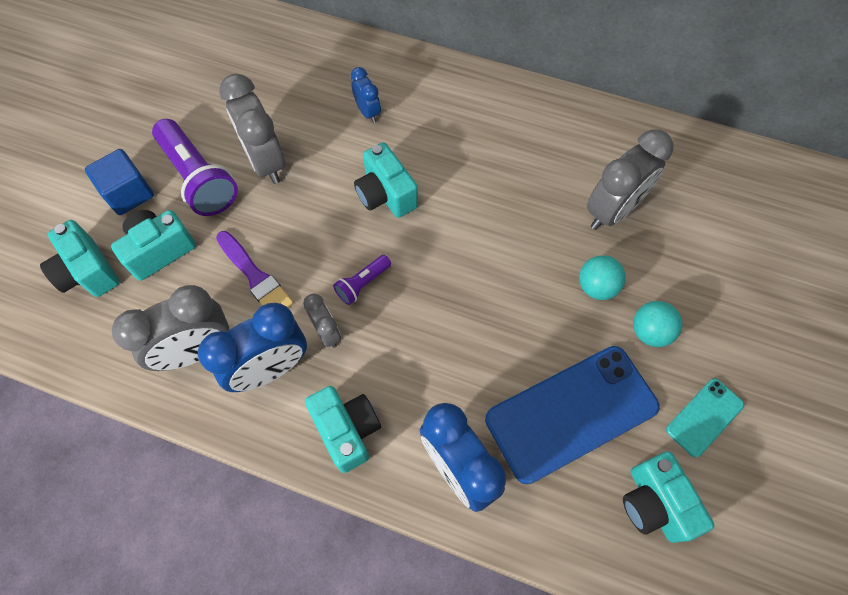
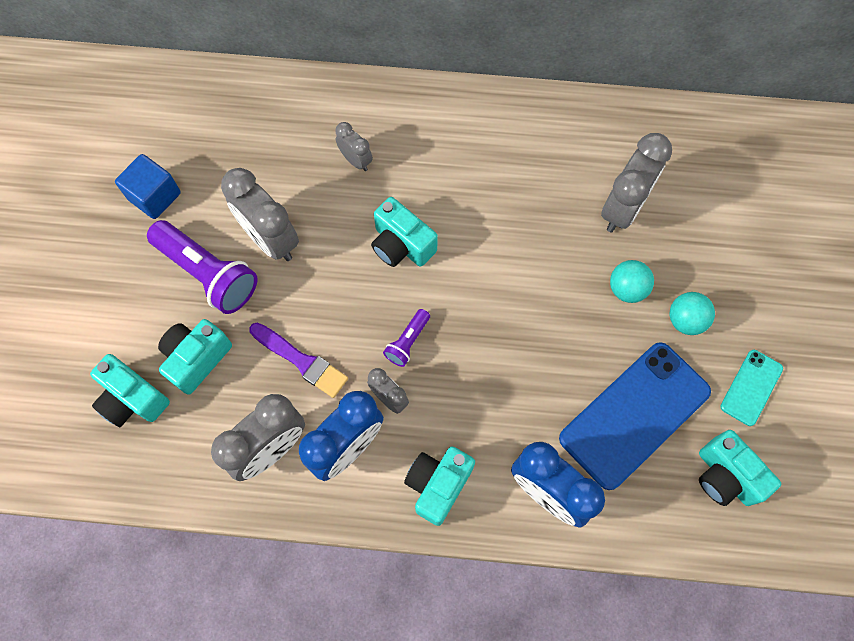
camera: 15 degrees left, 5 degrees up
(129, 194) = (142, 307): blue cube -> blue cube (154, 196)
(347, 430) = (438, 485): turquoise camera -> turquoise camera turned 105 degrees counterclockwise
(368, 112) = (356, 160): blue clock -> grey clock

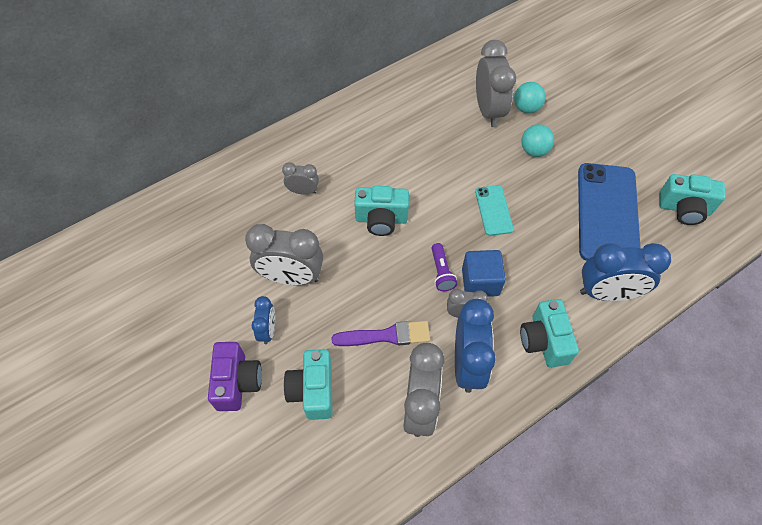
camera: 40 degrees left, 10 degrees down
(133, 399) = (292, 454): turquoise camera -> none
(144, 300) = (237, 382): none -> purple camera
(154, 196) = (180, 309): blue cube -> blue cube (480, 282)
(208, 273) = (268, 330): purple flashlight -> blue clock
(685, 320) = (580, 144): turquoise ball -> turquoise ball (526, 108)
(751, 387) = (648, 154): turquoise phone -> turquoise phone (493, 210)

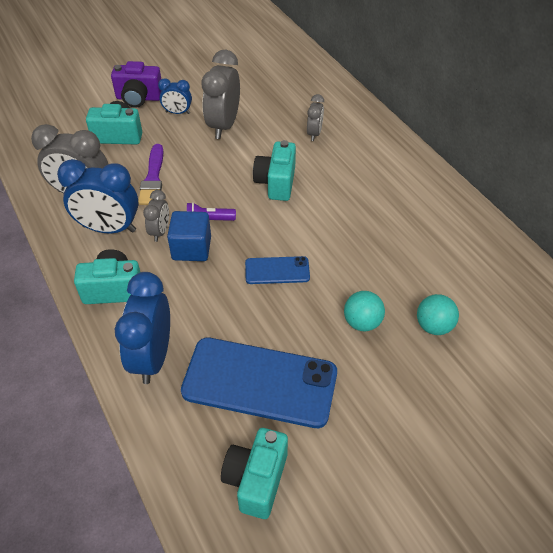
camera: 95 degrees right, 10 degrees down
(488, 110) = (426, 286): grey clock -> none
(493, 210) = (277, 270): turquoise phone -> blue phone

